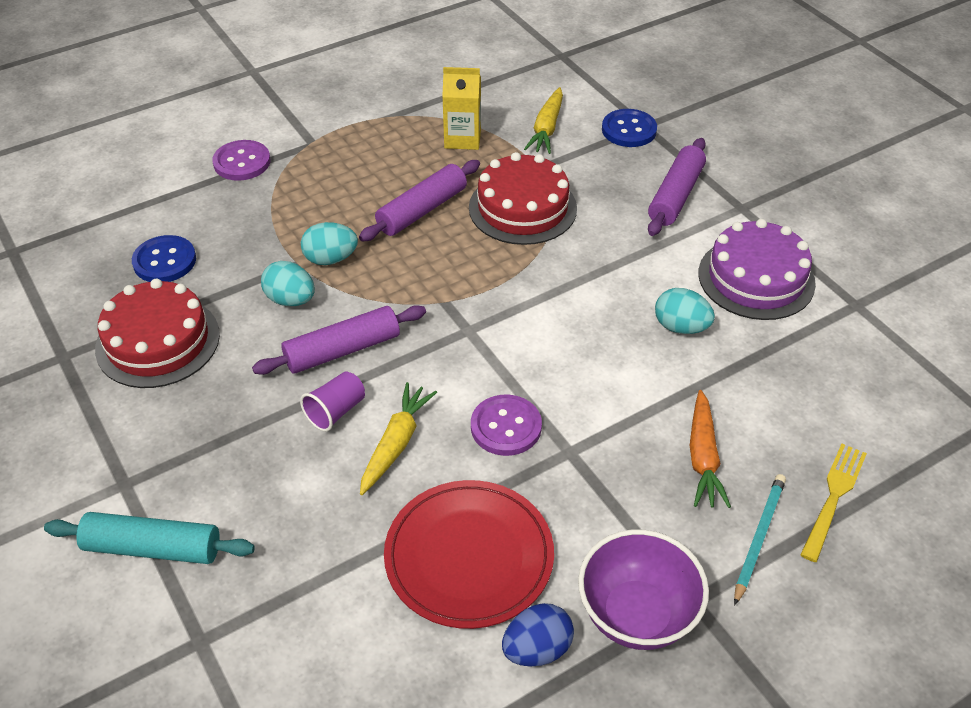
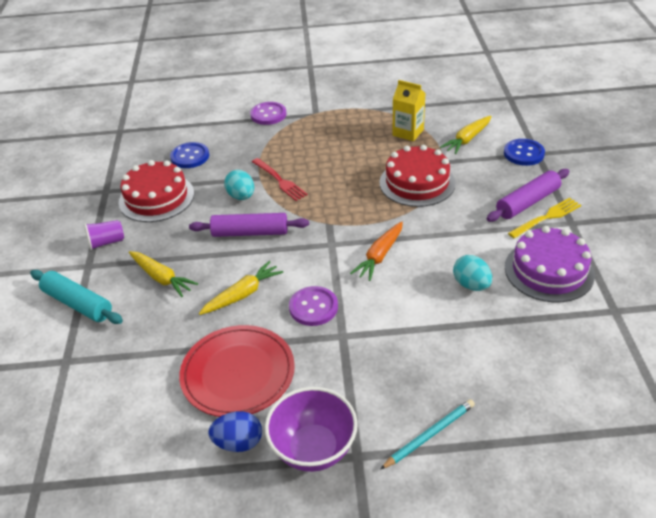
camera: 30 degrees right, 5 degrees down
(258, 462) = (161, 278): none -> yellow carrot
(330, 259) = (279, 180): turquoise egg -> red fork
(336, 411) = (222, 265): purple cup -> purple cup (106, 242)
(422, 210) = (353, 167): purple rolling pin -> none
(703, 457) = (427, 370): orange carrot -> orange carrot (379, 256)
(833, 497) = (503, 430): yellow fork -> yellow fork (546, 217)

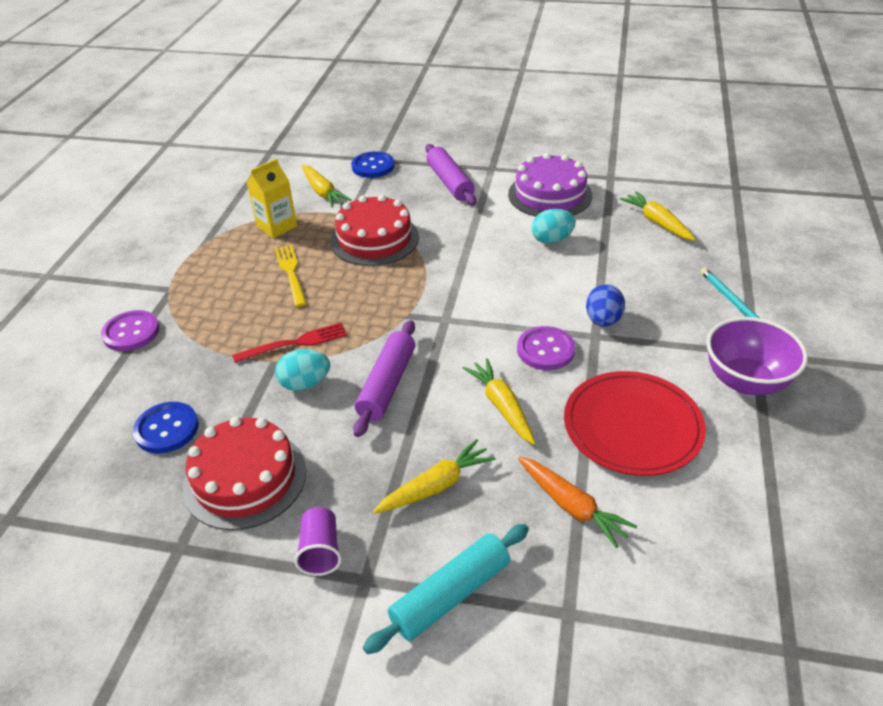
camera: 75 degrees left, 0 degrees up
(238, 443) = (733, 437): blue egg -> blue egg (603, 320)
(379, 256) = (483, 288): orange carrot -> orange carrot (571, 506)
(546, 217) = (477, 178): yellow fork -> yellow fork (291, 273)
(546, 359) = (657, 222): none -> yellow carrot

